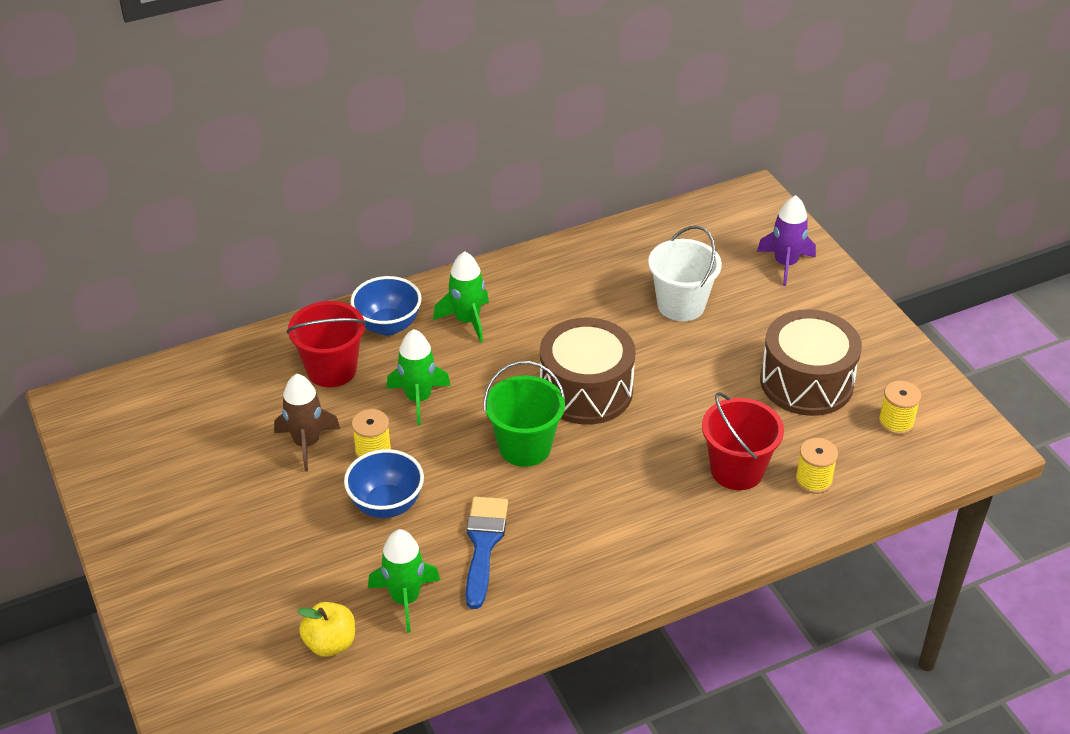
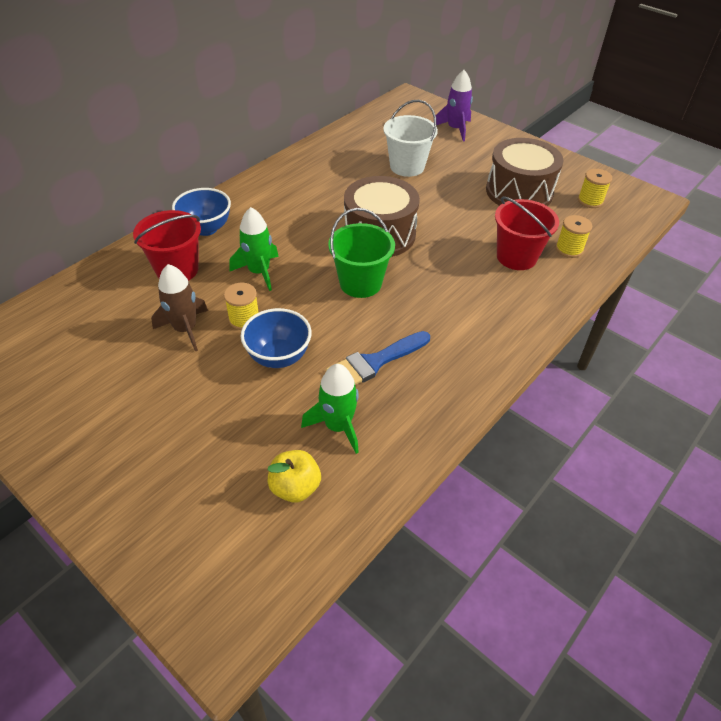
camera: 25 degrees left, 5 degrees up
(467, 321) = (265, 211): green rocket -> none
(483, 544) = (374, 362): blue brush -> blue brush turned 105 degrees counterclockwise

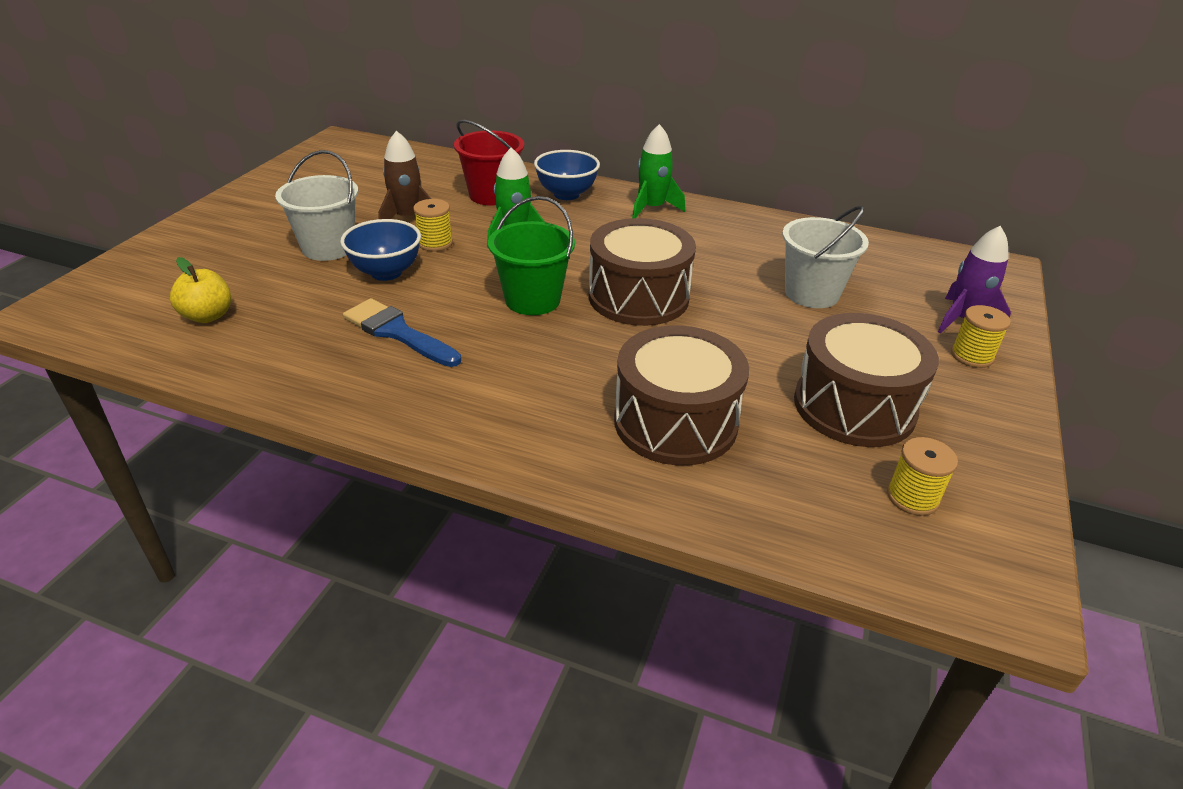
camera: 70 degrees right, 10 degrees down
(211, 390) = (328, 248): none -> white bucket
(338, 426) = (292, 326): green rocket -> green rocket (652, 208)
(516, 257) = (675, 422): red bucket -> brown drum
(569, 249) = (739, 480): yellow spool -> yellow spool (972, 356)

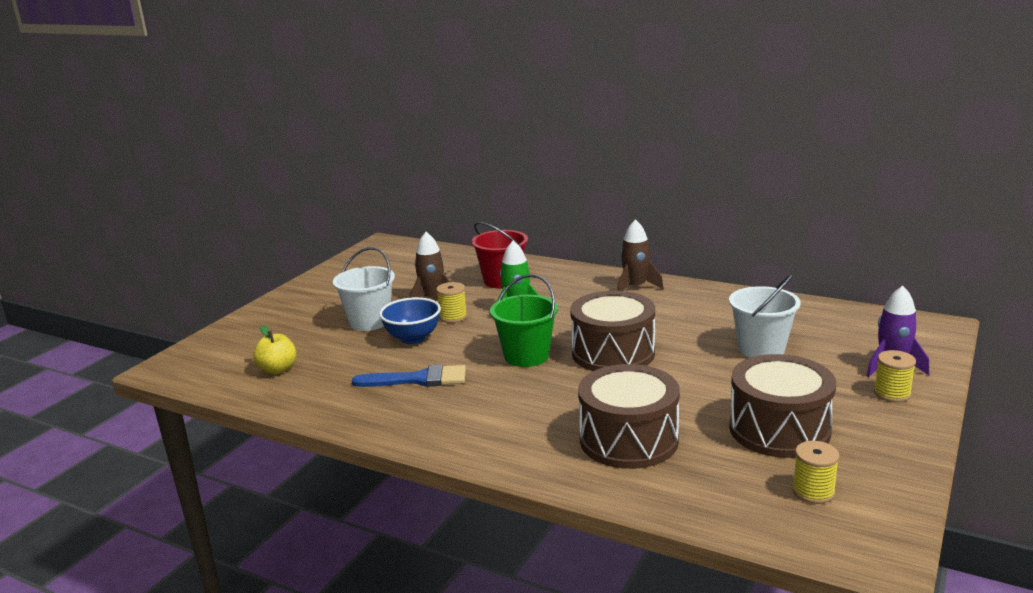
camera: 10 degrees right, 15 degrees down
(397, 332) = (418, 379): blue brush -> blue brush turned 135 degrees clockwise
(566, 194) = (564, 278): blue bowl -> none
(652, 208) = (635, 287): green rocket -> brown rocket

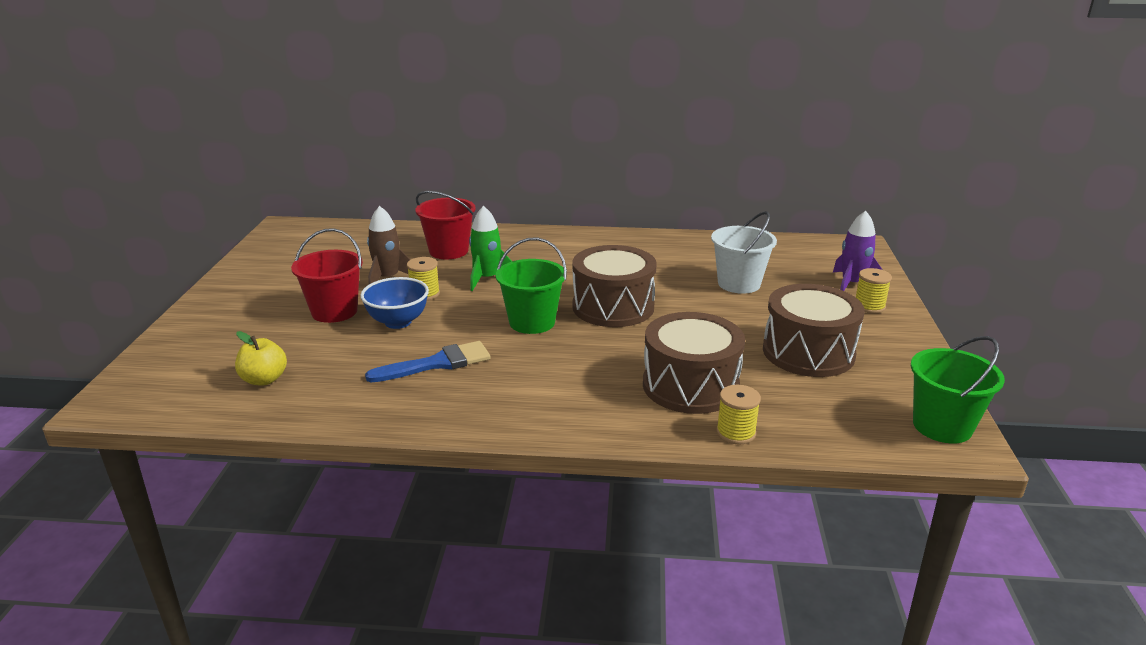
camera: 25 degrees left, 5 degrees up
(369, 322) = (334, 311): white bucket -> red bucket
(635, 287) = (585, 242): brown rocket -> none
(813, 491) = (875, 401): yellow spool -> yellow spool (736, 433)
(868, 532) = (942, 426): none -> green bucket

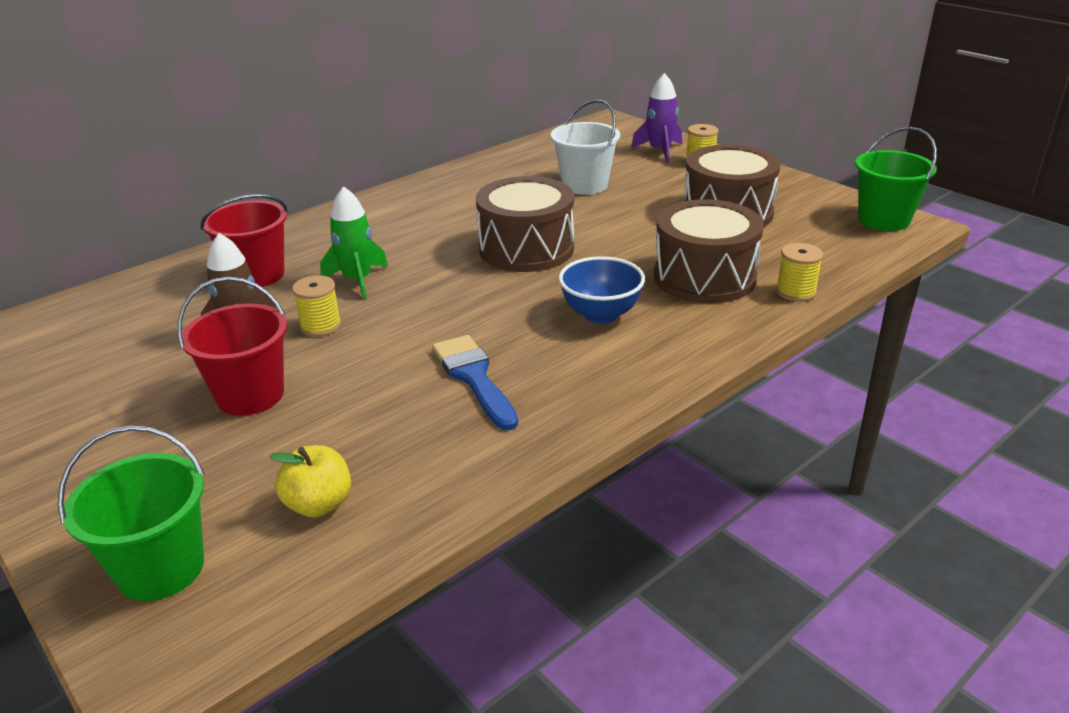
camera: 45 degrees left, 5 degrees up
(398, 322) = (350, 365): blue bowl -> blue bowl (600, 315)
(437, 363) = (474, 377): blue brush -> blue brush turned 45 degrees counterclockwise
(532, 322) = (484, 296): green bucket -> green bucket (161, 568)

